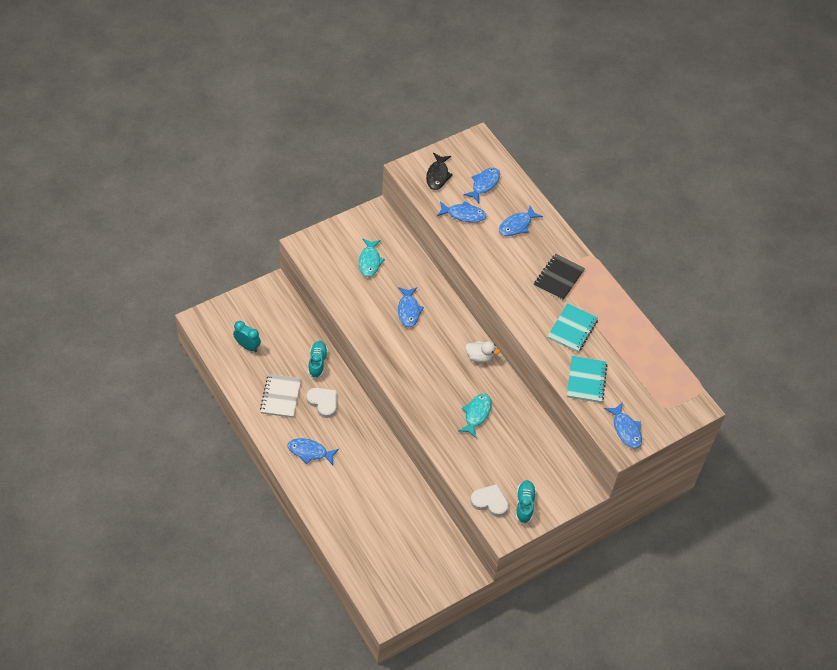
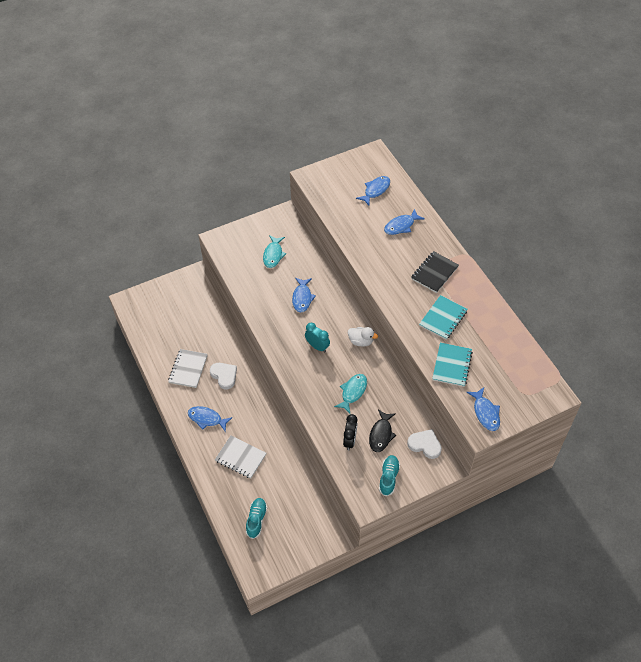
camera: 10 degrees right, 0 degrees up
(247, 346) = (166, 324): turquoise clock -> turquoise clock (317, 346)
(317, 362) = (223, 341): turquoise shoe -> turquoise shoe (256, 520)
(353, 493) = (240, 457): none -> white notebook
(437, 175) = (335, 182): black fish -> black fish (381, 434)
(463, 215) = (354, 215): blue fish -> none
(478, 467) = (350, 440): none -> black clock
(490, 502) = (357, 473): white heart -> white heart (425, 445)

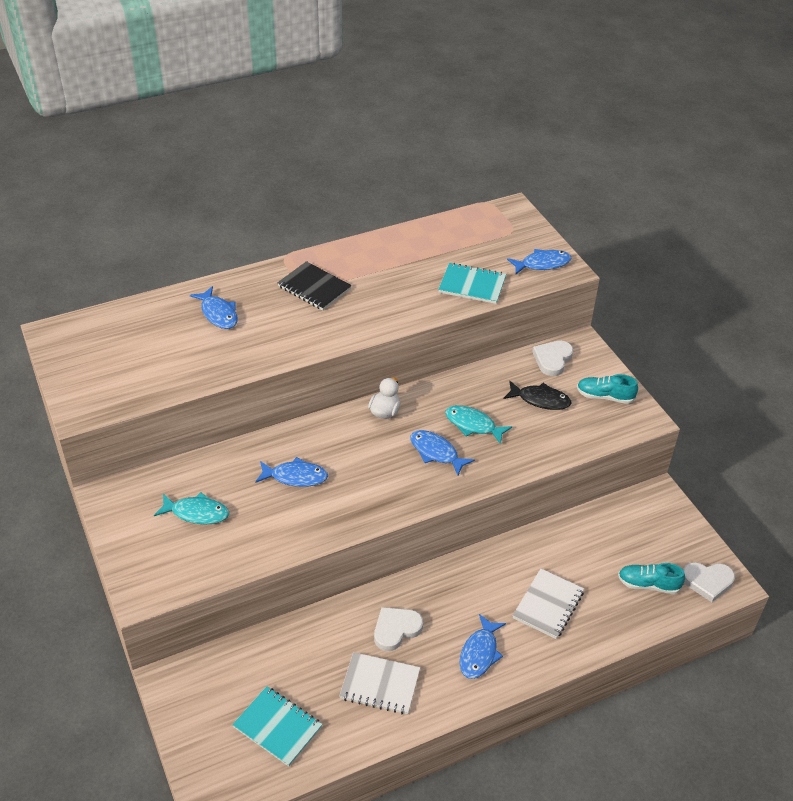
camera: 90 degrees left, 10 degrees down
(259, 559) = (707, 581): none -> white heart
(317, 346) = (391, 461): turquoise clock -> none
(350, 440) = (552, 432): black clock -> none
(375, 190) = (137, 336): blue fish -> blue fish (436, 452)
(443, 318) = (395, 286): turquoise notebook -> turquoise notebook (277, 727)

